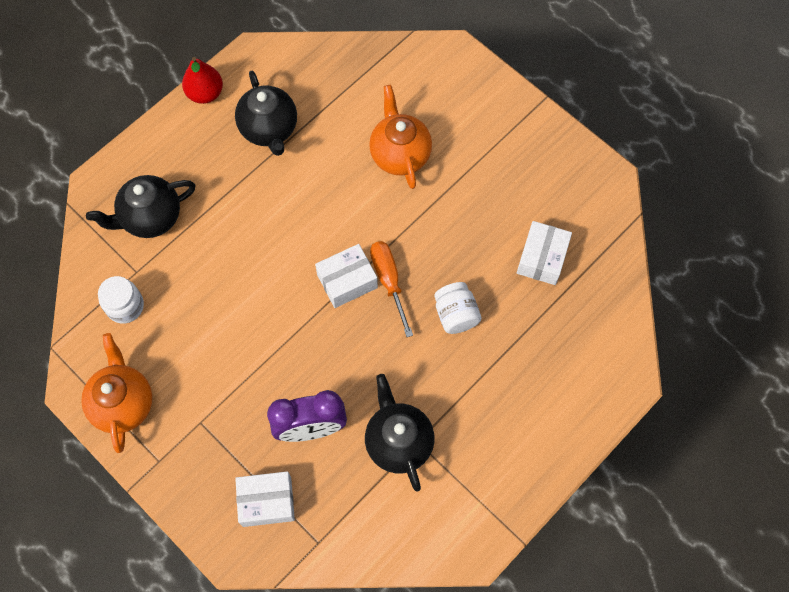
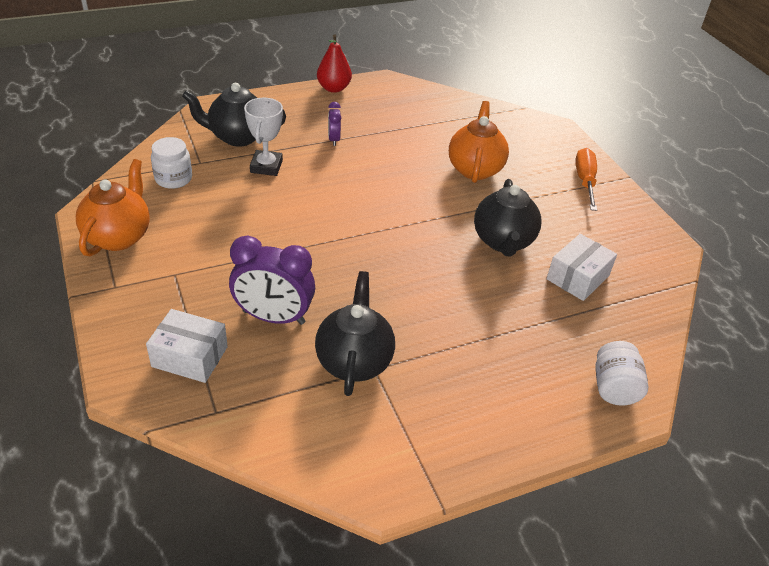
camera: 20 degrees right, 25 degrees down
(202, 247) = (266, 166): none -> white trophy
(246, 176) = (334, 139): none -> purple clock
(269, 129) = (371, 121): black teapot -> black teapot (503, 241)
(347, 281) = (378, 229): white box -> none
(389, 281) = (417, 242): orange screwdriver -> orange screwdriver (585, 181)
(456, 315) = (469, 287): white jar -> white jar (614, 388)

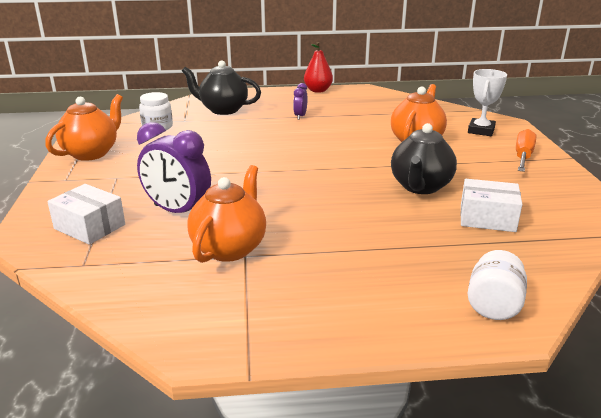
camera: 20 degrees right, 15 degrees down
(266, 166) = (235, 126): white trophy -> white trophy (481, 130)
(354, 361) = (229, 248): black teapot -> orange teapot
(577, 277) = (487, 218): white box -> white box turned 45 degrees clockwise

